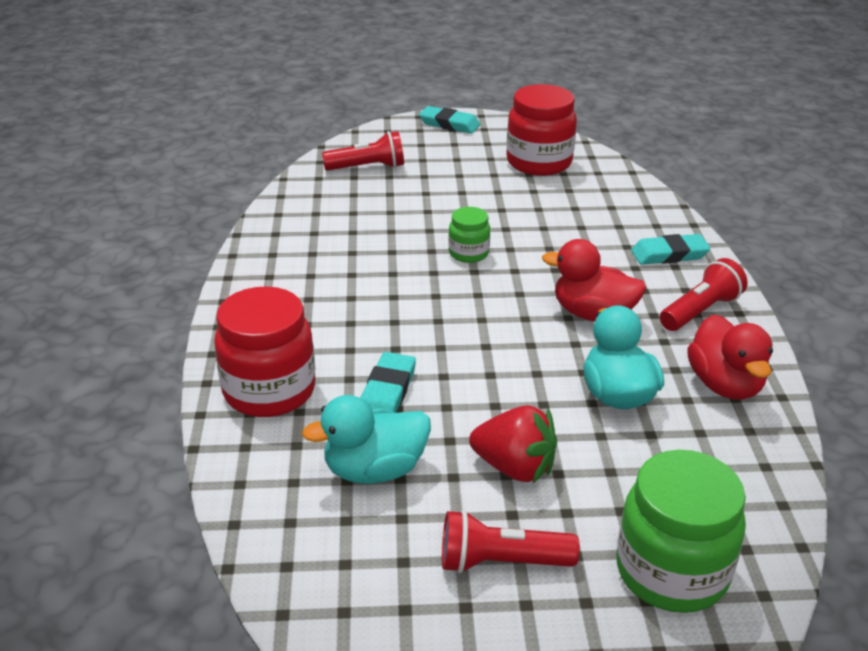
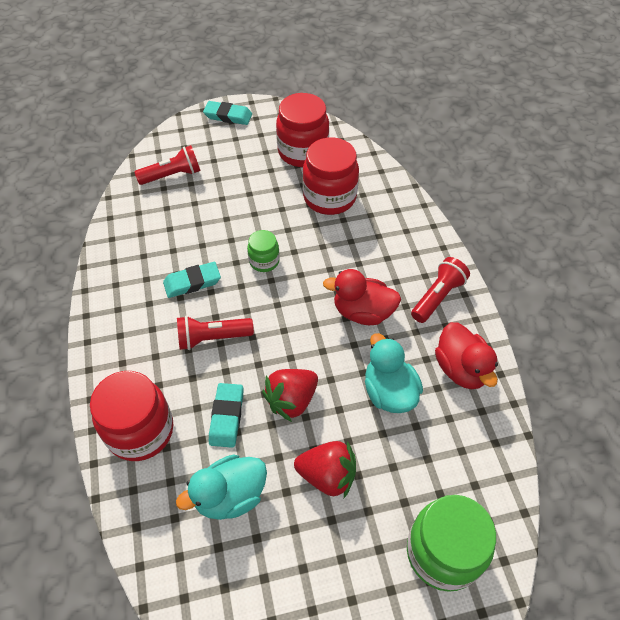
camera: 10 degrees left, 20 degrees up
(479, 387) = (291, 400): none -> red strawberry
(501, 562) = (330, 565): red flashlight -> red flashlight (212, 338)
(566, 205) = (329, 197): none -> red jar
(669, 254) = (410, 240): turquoise eraser -> turquoise eraser (192, 282)

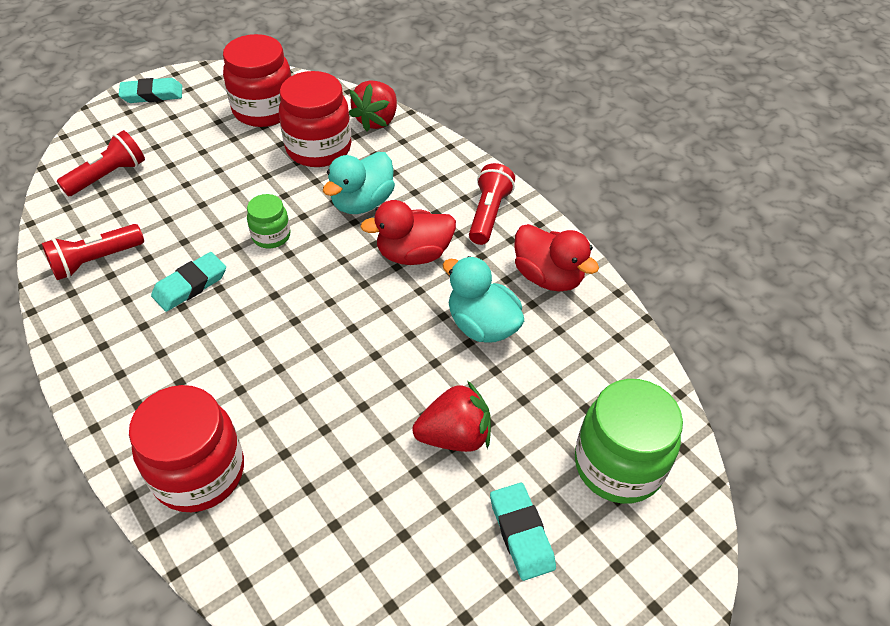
camera: 25 degrees left, 5 degrees down
(212, 338) = (245, 337): red flashlight -> red flashlight (96, 261)
(226, 417) = (304, 417): turquoise eraser -> turquoise eraser (521, 533)
(230, 496) = (350, 502): turquoise duck -> turquoise duck (362, 203)
(291, 400) = (375, 372): red strawberry -> red strawberry (377, 120)

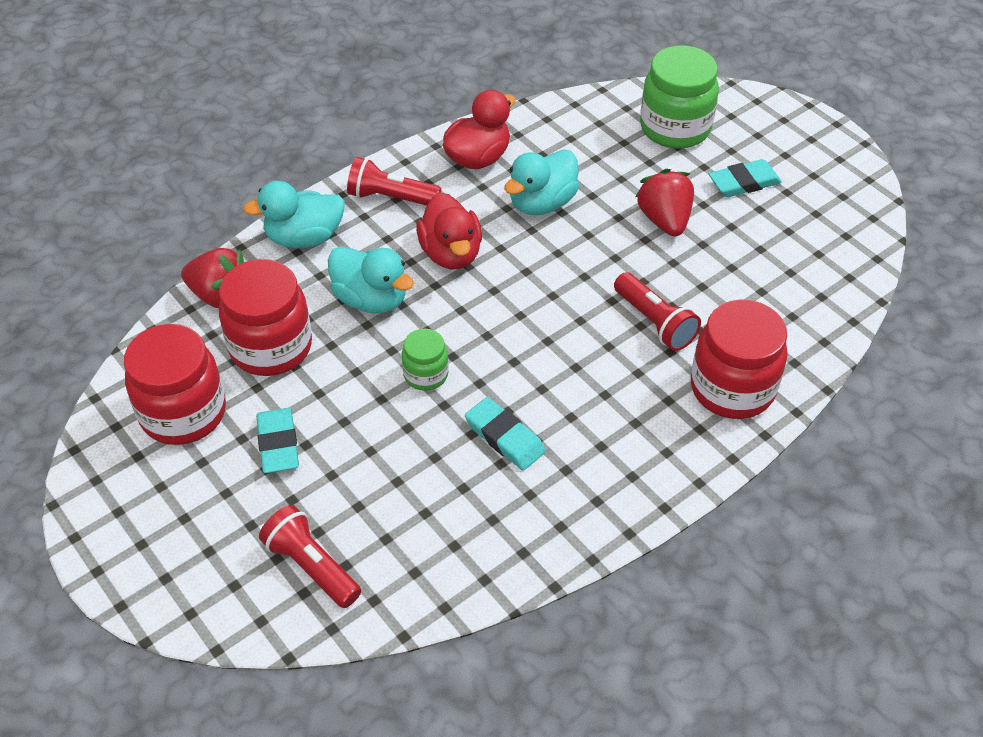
camera: 90 degrees left, 0 degrees up
(96, 261) = (470, 540): red flashlight -> red flashlight (654, 322)
(152, 94) = (126, 555): turquoise eraser -> turquoise eraser (278, 444)
(438, 162) = (304, 237): none -> turquoise duck

